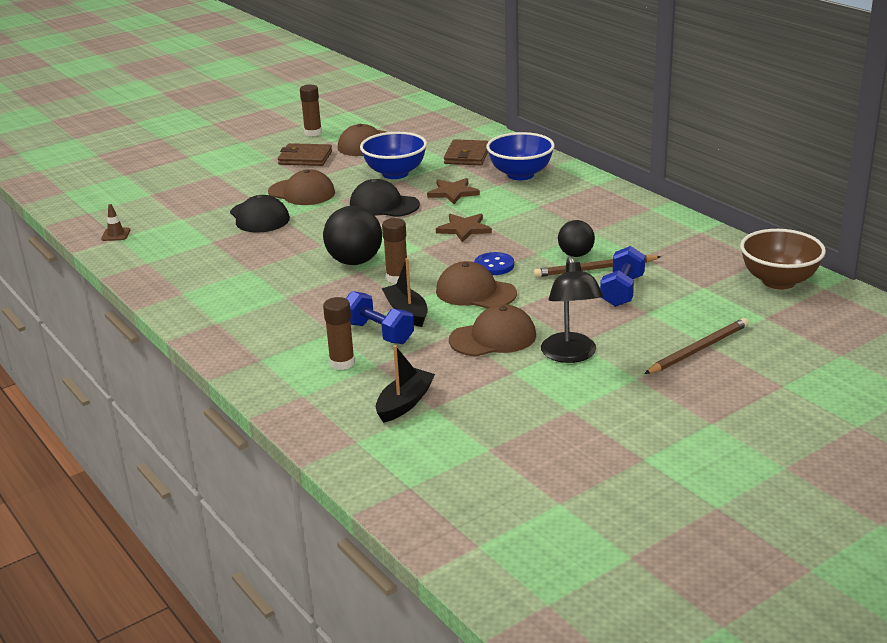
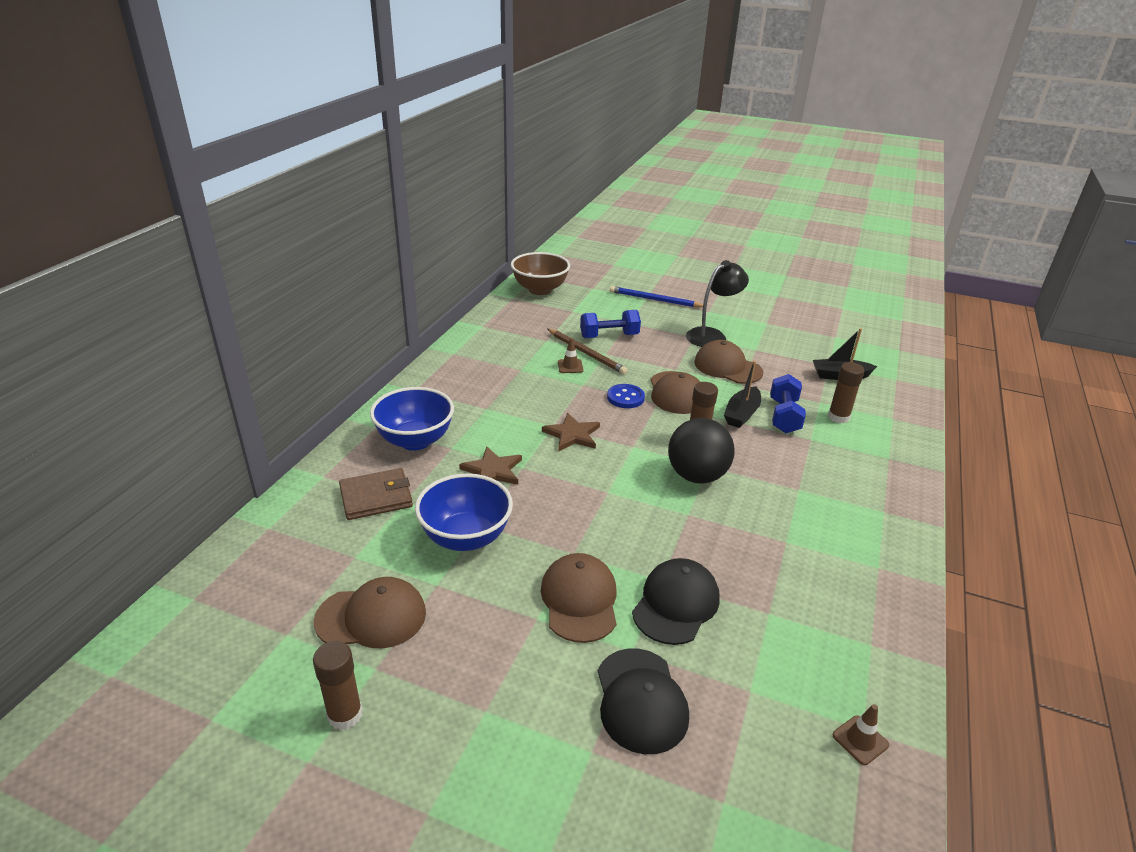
camera: 125 degrees left, 5 degrees up
(305, 158) = (461, 662): brown wallet -> none
(384, 205) = (561, 509): black cap -> black cap (641, 700)
(576, 254) = (570, 366): black ball -> brown traffic cone
(698, 349) = (654, 300): brown pencil -> blue pencil

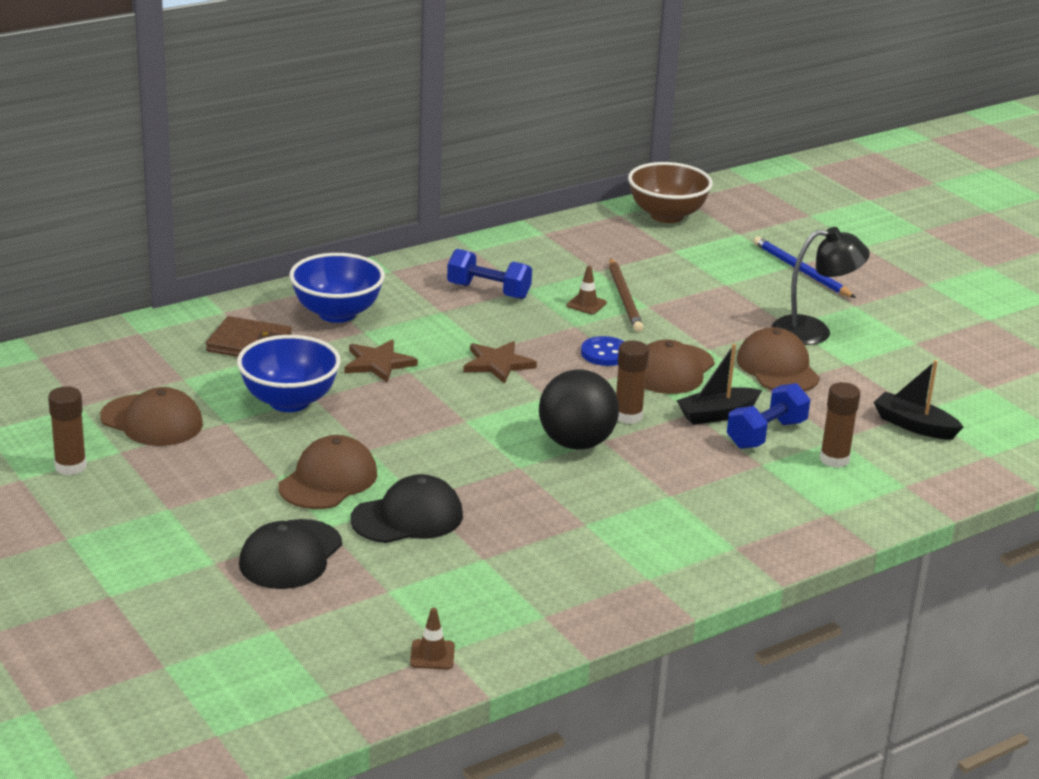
camera: 35 degrees right, 5 degrees down
(609, 336) = (679, 290): blue dumbbell -> blue dumbbell (488, 291)

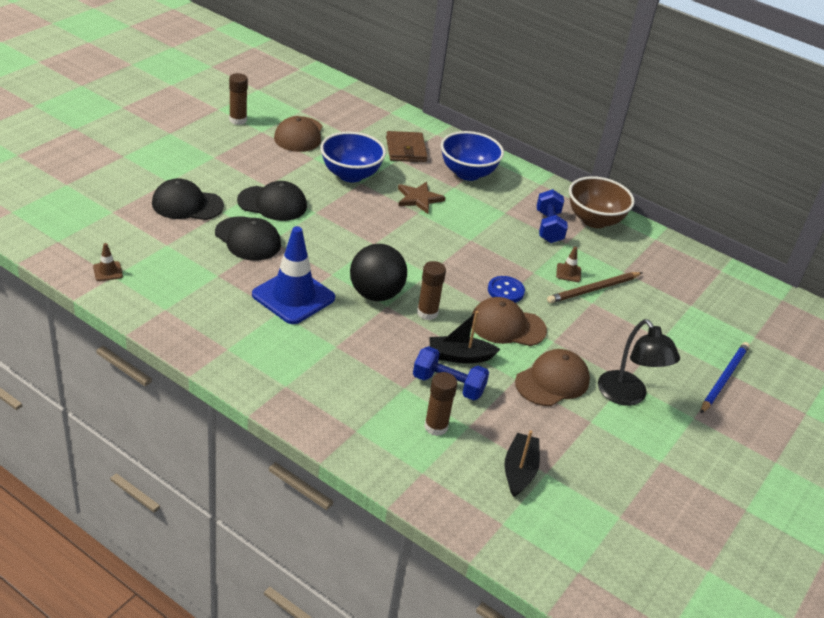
camera: 65 degrees right, 10 degrees up
(328, 480) = (272, 203): brown cap -> black cap
(498, 364) = (454, 246): brown star -> none
(557, 506) = (293, 296): none -> blue traffic cone
(667, 215) = (744, 294): brown bowl -> brown bowl (594, 220)
(717, 414) = (459, 356): black boat -> black boat turned 45 degrees counterclockwise

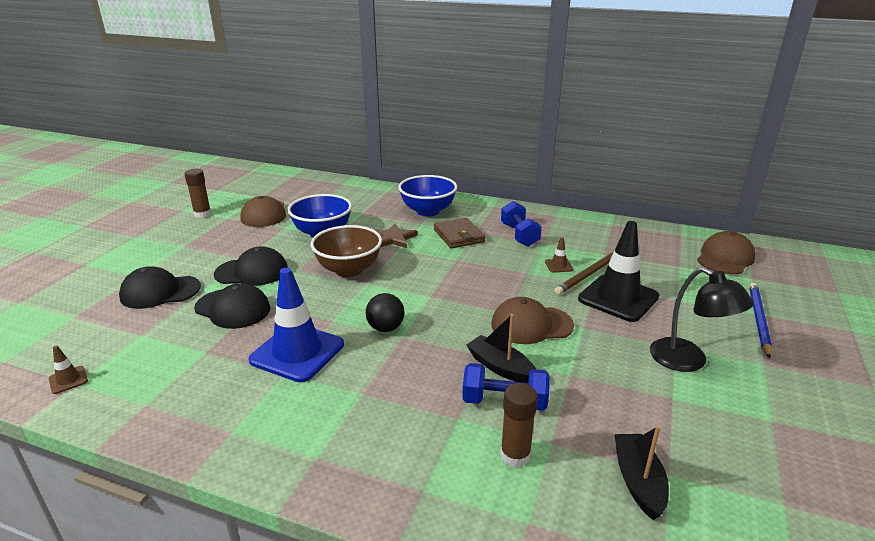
camera: 10 degrees left, 10 degrees down
(376, 294) = (385, 328): black ball -> black ball, size x0.62
(406, 149) = (366, 205): brown wallet -> brown wallet (459, 236)
(427, 313) = (446, 333): brown glue stick -> none
(459, 356) = (500, 367): black boat -> black boat turned 60 degrees clockwise
(505, 291) = (511, 294): blue button -> none
(552, 381) = (607, 367): brown cap -> brown cap (725, 258)
(594, 220) = (554, 222): brown bowl -> brown bowl (348, 270)
(605, 322) = (618, 298): none -> black traffic cone

